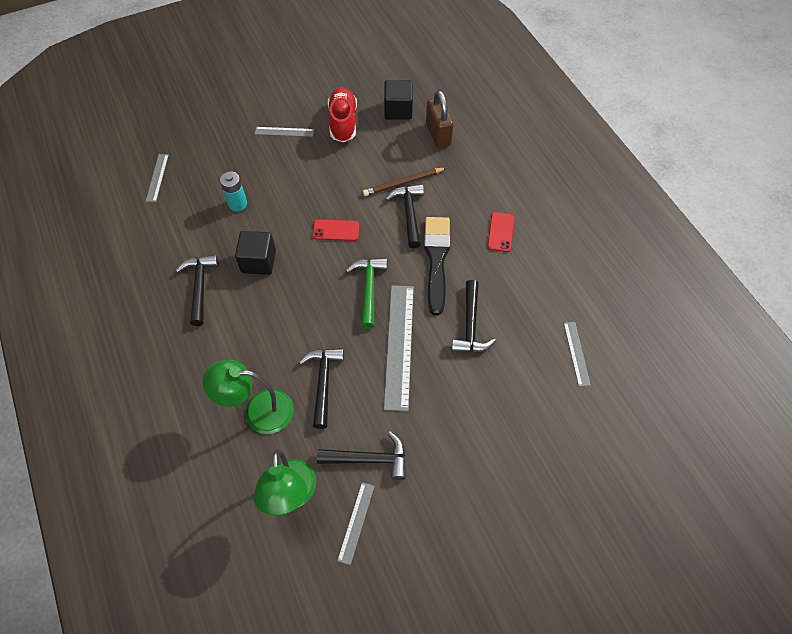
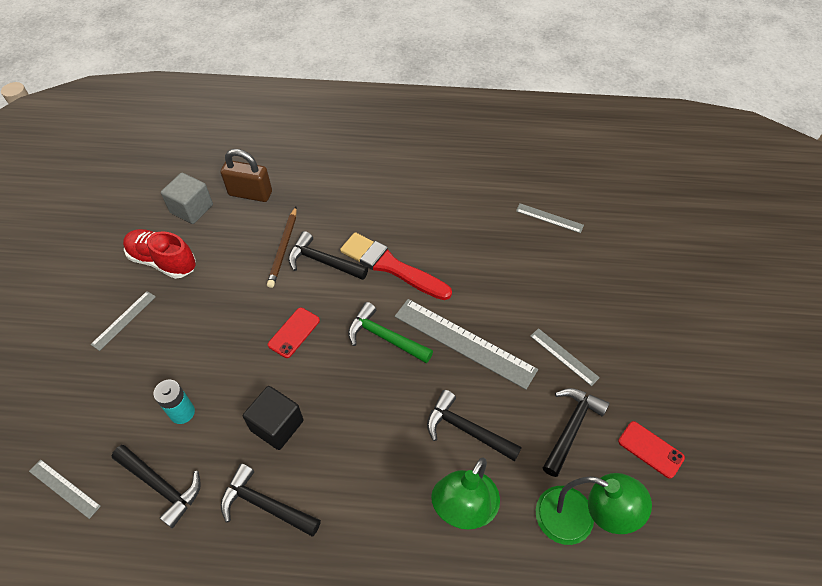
camera: 60 degrees left, 5 degrees down
(356, 522) = (631, 471): grey ruler -> grey ruler (564, 356)
(398, 110) = (192, 209): black cube -> grey cube
(436, 260) = (391, 266): black brush -> red brush
(470, 325) = (478, 276): black hammer -> black hammer (161, 486)
(500, 232) = (396, 205): red phone -> red phone (650, 449)

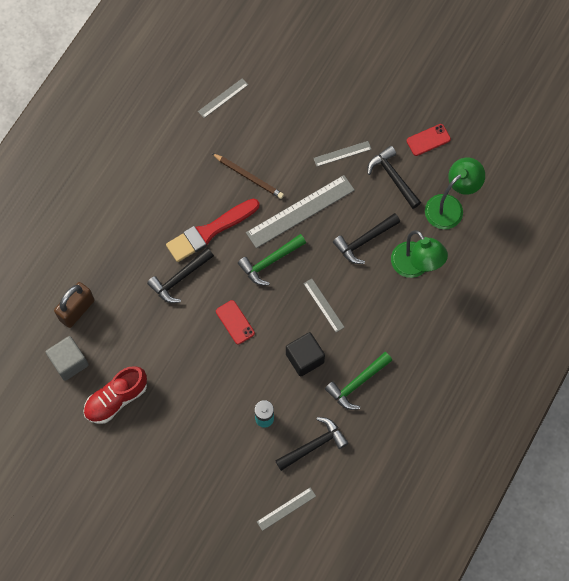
camera: 65 degrees left, 15 degrees up
(124, 320) = (162, 442): grey ruler -> grey ruler (323, 305)
(265, 505) = (357, 383): black hammer -> green hammer
(283, 248) = (151, 303): brown pencil -> brown pencil (248, 177)

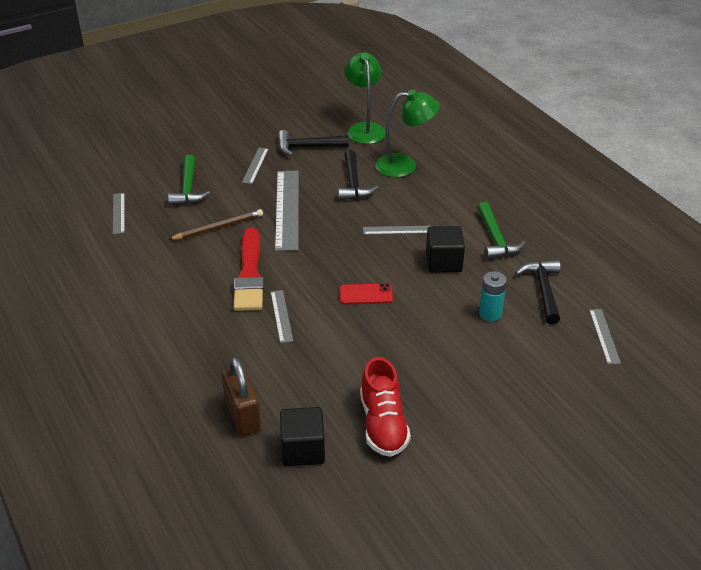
camera: 60 degrees left, 30 degrees down
(69, 362) = (303, 450): grey cube -> black cube
(180, 278) = (281, 316): black hammer -> grey ruler
(270, 262) = (321, 247): green hammer -> green hammer (188, 188)
(428, 140) = (292, 118): red phone -> none

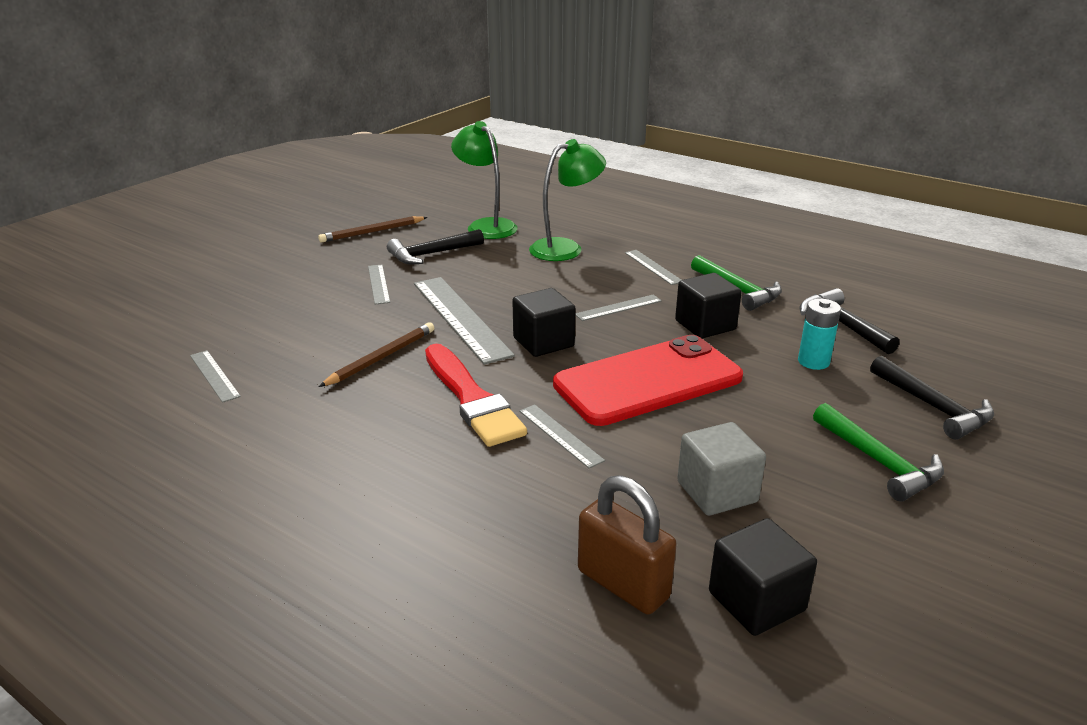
camera: 25 degrees left, 10 degrees down
(188, 188) = (302, 326): green hammer -> green hammer (879, 462)
(282, 115) = (372, 232): none -> brown pencil
(324, 244) = (543, 342): none -> black cube
(339, 382) = (717, 492): none -> grey cube
(353, 183) = (521, 276): black hammer -> black hammer (933, 407)
(366, 294) = (648, 381): red phone -> red phone, size x2.35
(383, 424) = (827, 526): red shoe -> none
(604, 336) = (955, 350): grey ruler -> grey ruler (653, 267)

